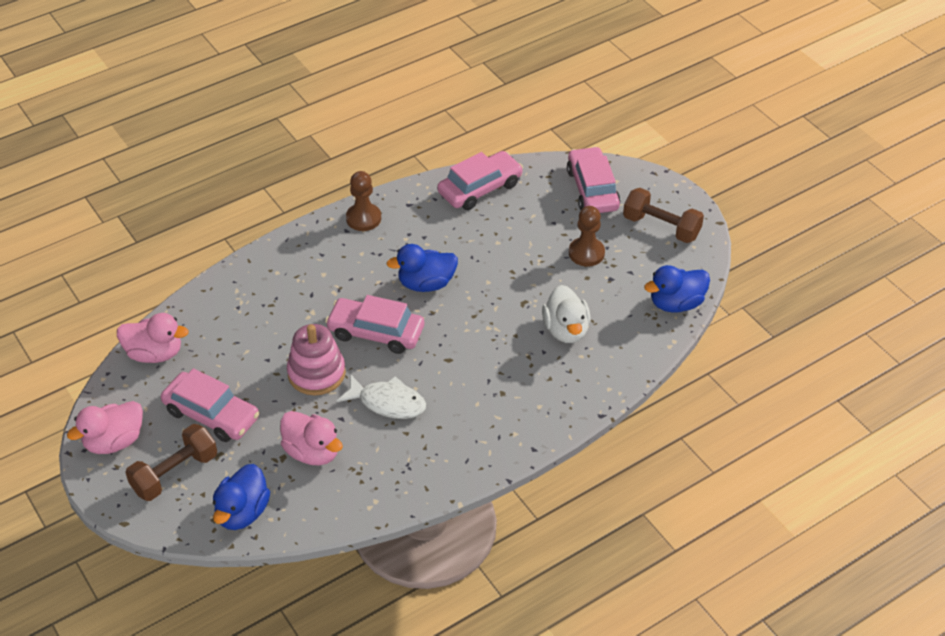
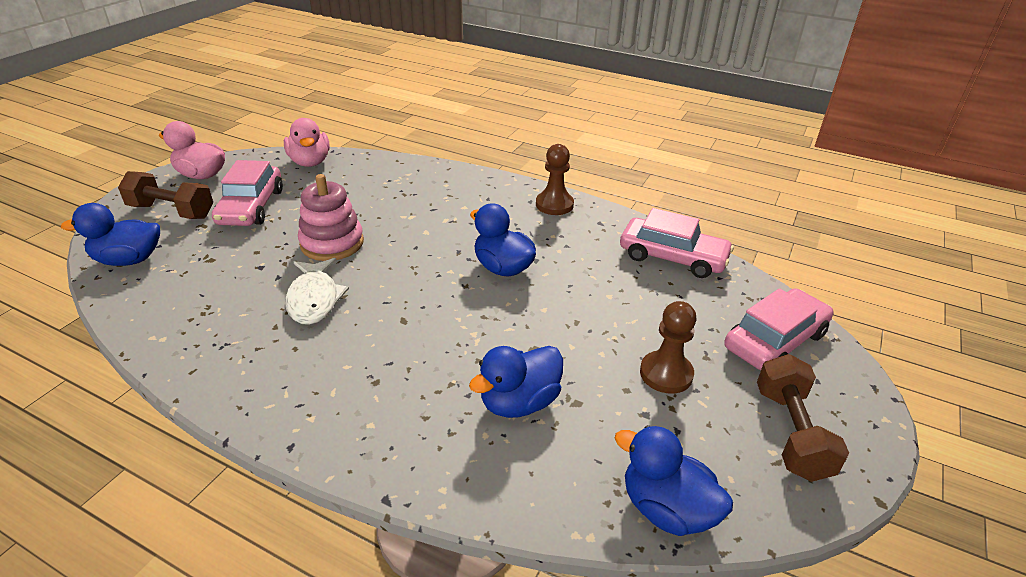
camera: 60 degrees right, 10 degrees down
(312, 452) = (222, 274): pink duck -> none
(376, 332) = (410, 259): pink car -> none
(566, 330) = (519, 402): white duck -> blue duck

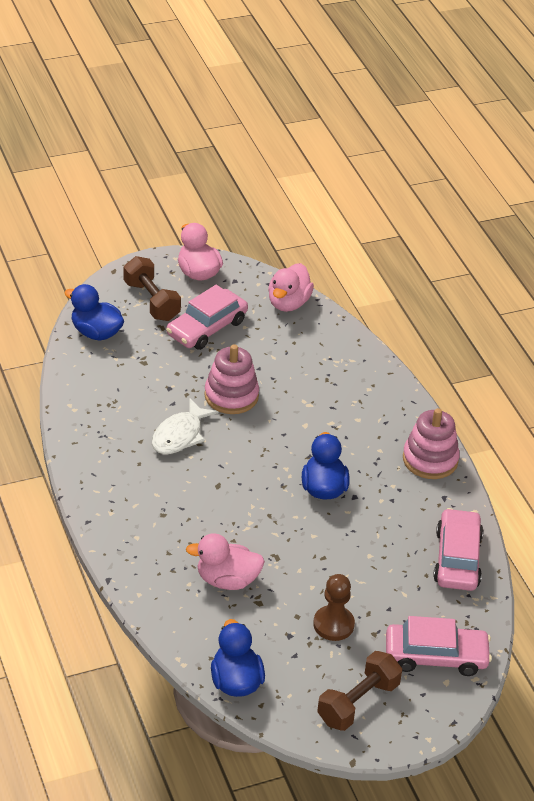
camera: 40 degrees right, 5 degrees up
(519, 402) = (227, 580): blue duck -> pink duck
(554, 205) = (430, 459): brown pawn -> pink stacking toy
(672, 257) = (457, 559): pink car -> pink car turned 150 degrees counterclockwise

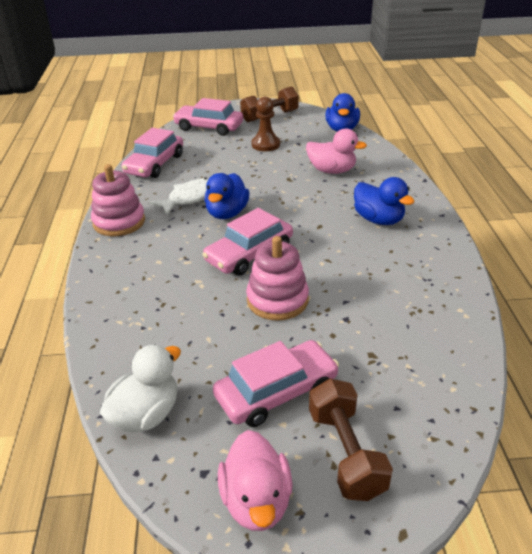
camera: 160 degrees left, 5 degrees down
(96, 332) = (434, 408): blue duck -> blue duck (378, 220)
(180, 435) = (345, 269): white fish -> white fish (190, 198)
(276, 439) = (249, 254): none -> pink car
(288, 303) = (146, 414): pink duck -> white duck

